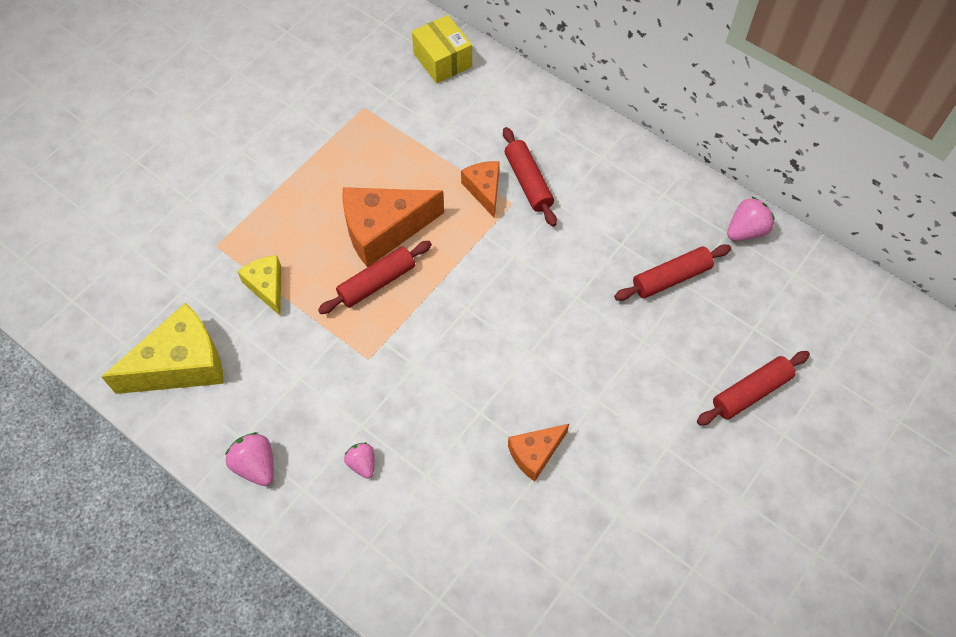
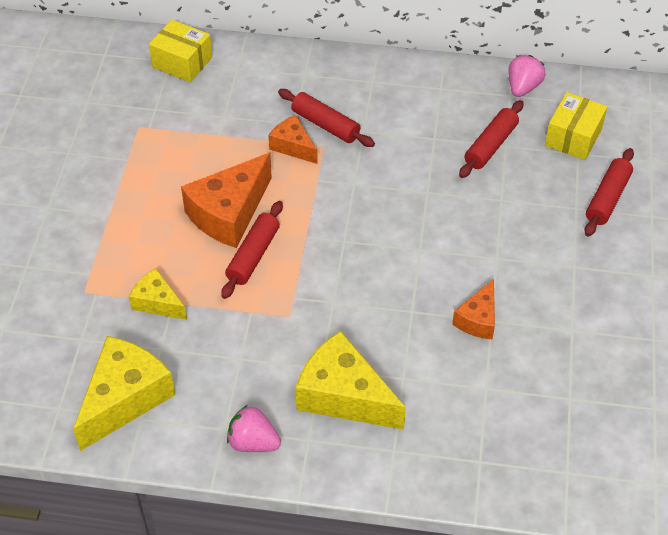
camera: 30 degrees left, 10 degrees down
(362, 464) = (344, 395): pink strawberry -> yellow cheese
(761, 309) = (573, 137): none -> yellow box

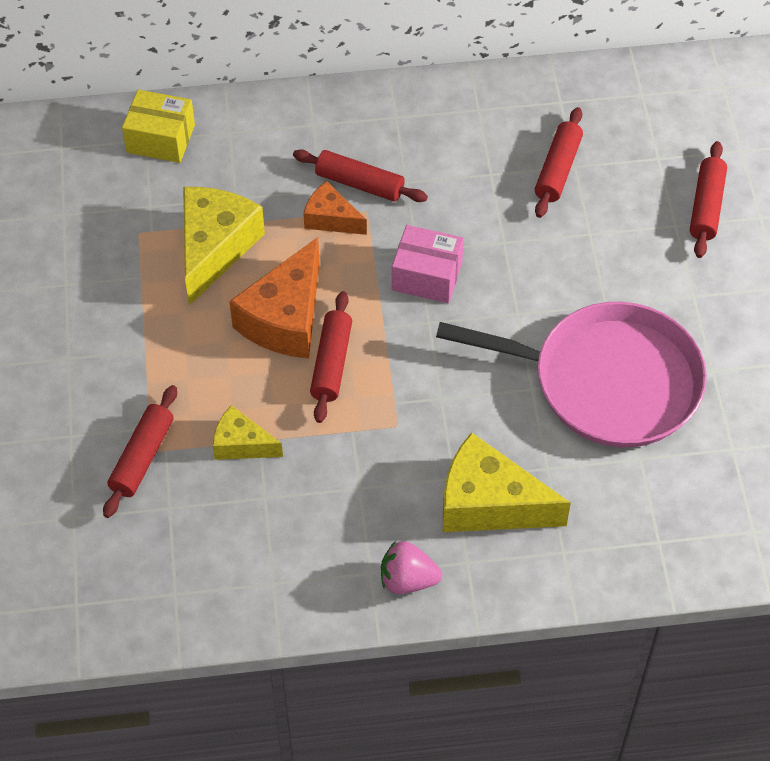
camera: 15 degrees left, 5 degrees up
(75, 295) = (142, 457): none -> red rolling pin
(125, 398) = (246, 564): yellow cheese -> yellow cheese (215, 248)
(355, 205) = (427, 276): none -> pink box
(478, 319) = (607, 381): orange cheese -> pink pan
(523, 87) = (572, 89): pink strawberry -> none
(573, 137) = (647, 140): yellow box -> none

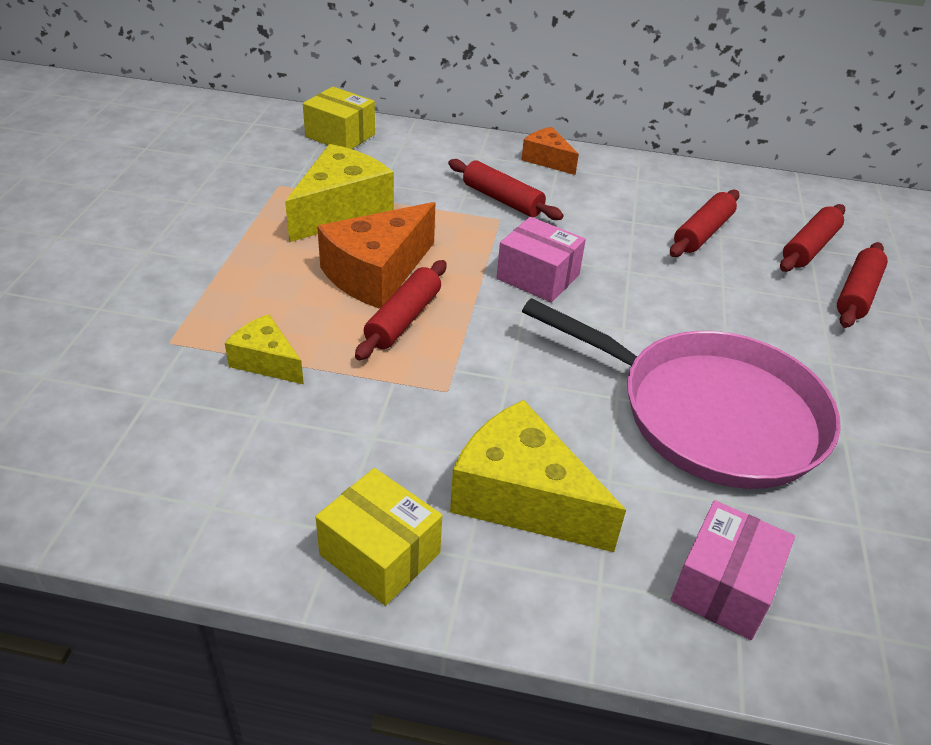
camera: 15 degrees right, 15 degrees down
(142, 457) = (155, 345): red rolling pin -> red rolling pin (809, 247)
(331, 219) = (462, 216): orange cheese -> orange cheese (547, 160)
(407, 580) = (380, 554): pink strawberry -> yellow box
(646, 528) = (724, 586): none -> pink box

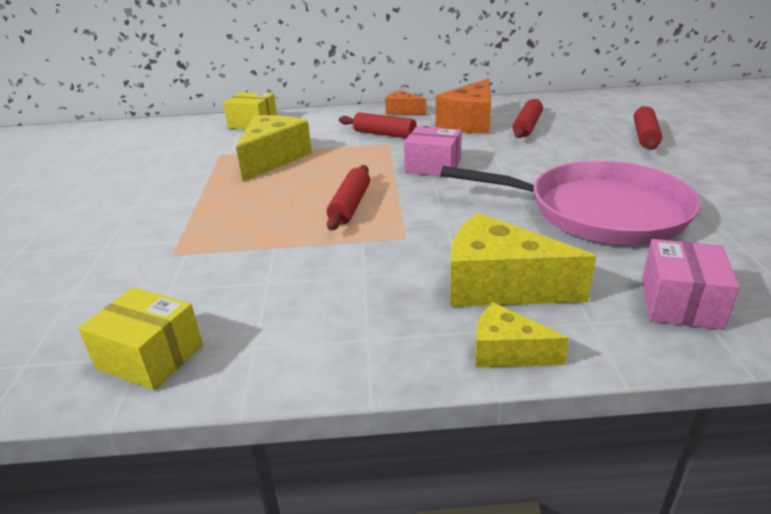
camera: 10 degrees left, 10 degrees down
(266, 361) = (257, 249): yellow cheese -> yellow cheese (507, 351)
(376, 273) = (317, 186): orange cheese -> orange cheese (470, 122)
(380, 554) = (410, 345): yellow box -> yellow box (150, 357)
(809, 247) = (599, 121): red rolling pin -> none

